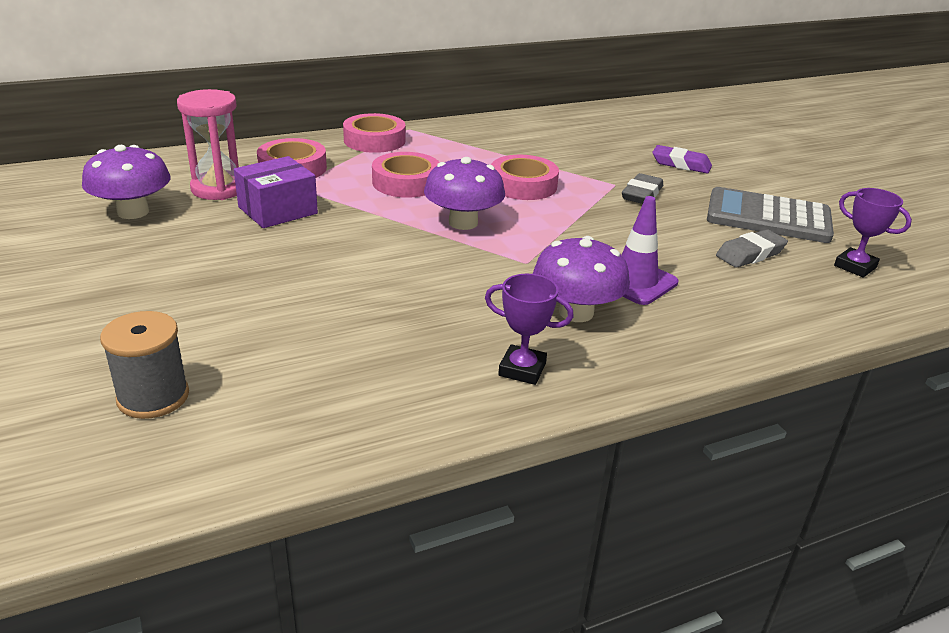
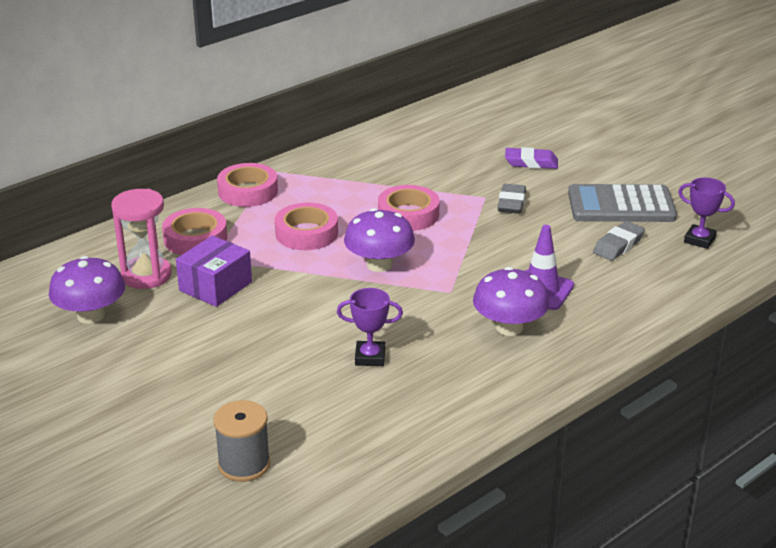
camera: 15 degrees left, 0 degrees up
(522, 369) = (492, 382): purple trophy -> purple trophy (370, 357)

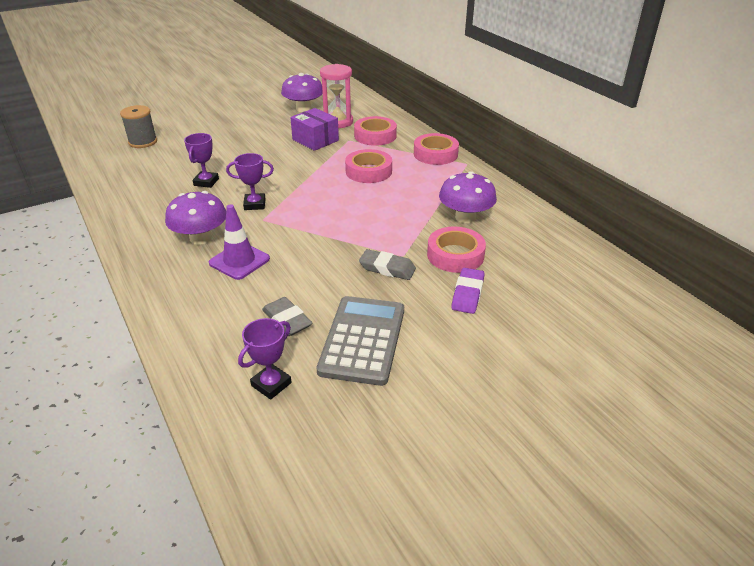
camera: 100 degrees right, 5 degrees up
(379, 264) = (313, 195): purple mushroom -> purple mushroom (465, 217)
(408, 214) = (382, 214): pink tape -> pink tape (455, 255)
(417, 304) = (254, 204): none -> purple trophy

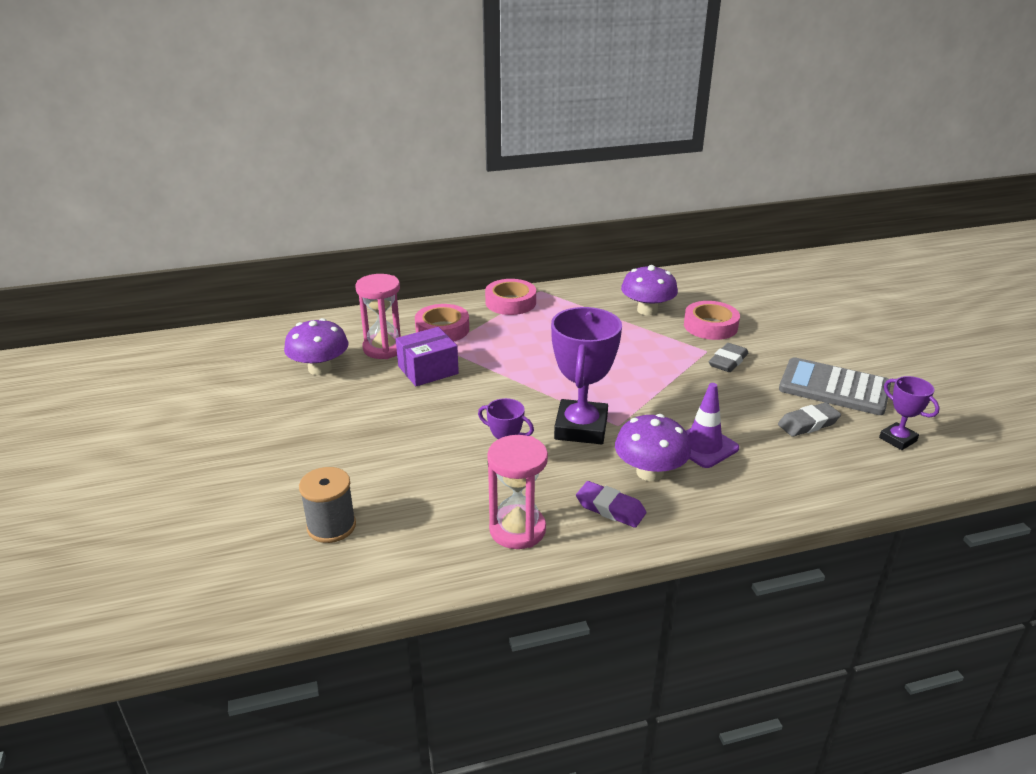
camera: 75 degrees left, 5 degrees down
(136, 195) = (517, 530): none -> pink hourglass
(254, 204) = (581, 428): purple trophy -> purple trophy, size x1.89
(368, 171) = (531, 345): pink tape -> none
(467, 294) = (769, 331): purple eraser -> purple eraser (610, 508)

